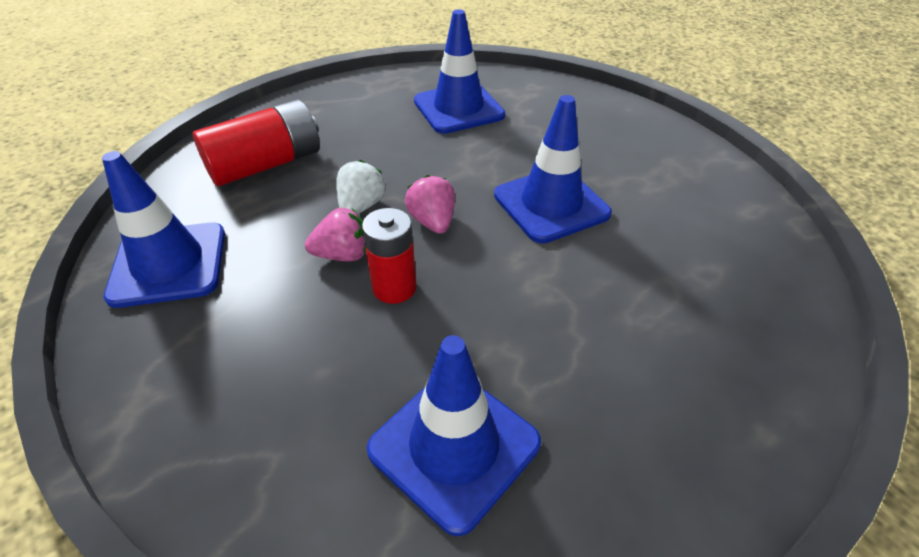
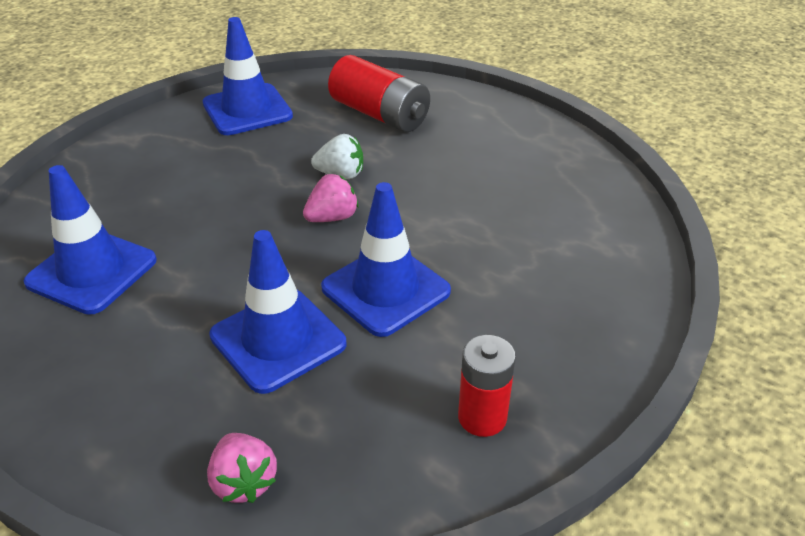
camera: 75 degrees right, 5 degrees down
(343, 254) = (276, 180): pink strawberry -> pink strawberry (244, 482)
(394, 287) = (243, 213): red battery -> red battery (482, 417)
(458, 108) = (536, 199): blue traffic cone -> blue traffic cone (278, 340)

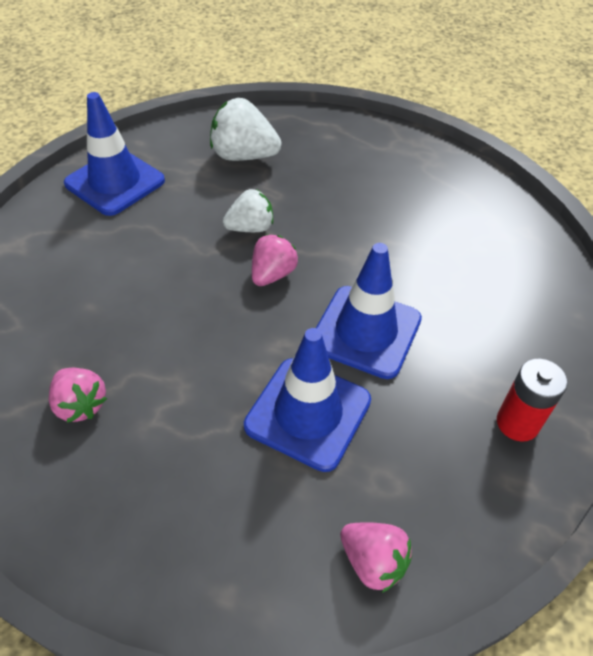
camera: 25 degrees left, 10 degrees up
(92, 271) = (80, 405): blue traffic cone -> pink strawberry
(379, 114) = (244, 156): red battery -> white strawberry

